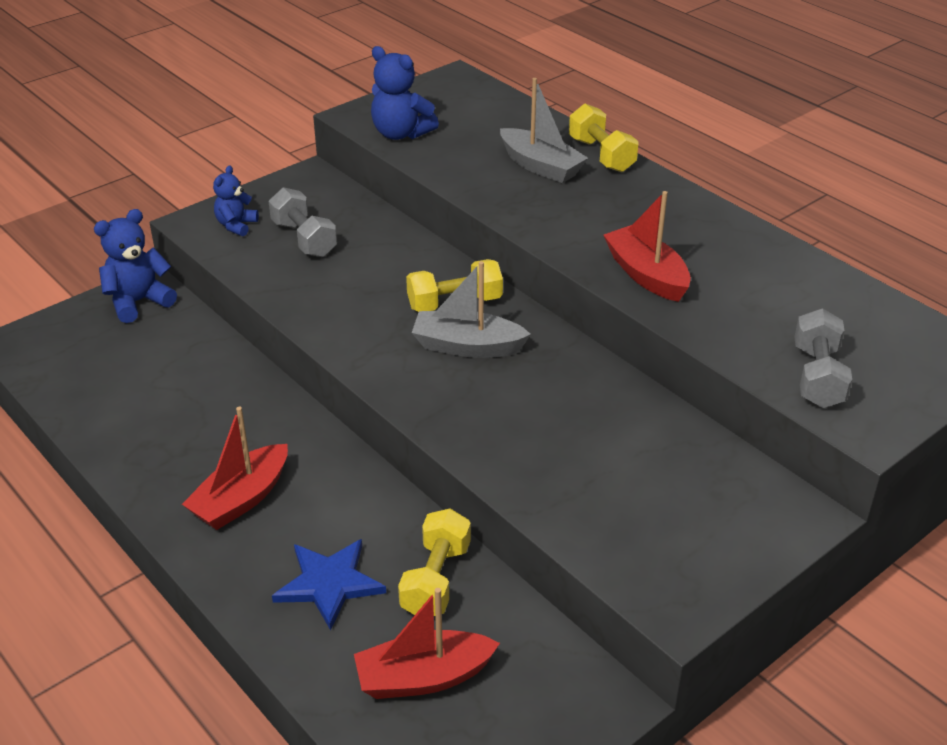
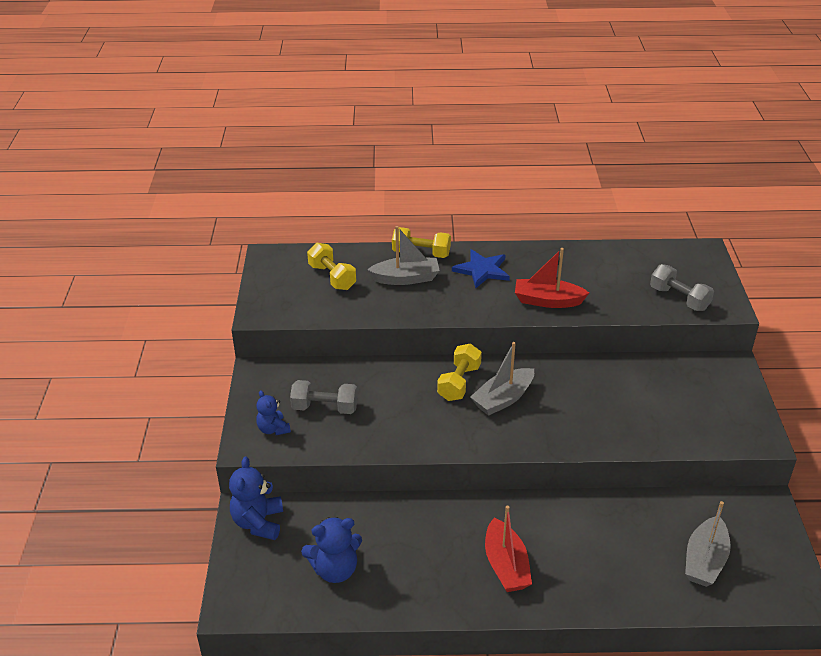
camera: 50 degrees left, 0 degrees up
(329, 583) = (608, 562): blue star -> blue star (482, 270)
(401, 133) = (304, 308): blue teddy bear -> blue teddy bear (335, 569)
(423, 677) = (704, 560): red boat -> grey boat
(436, 579) = (640, 519): yellow dumbbell -> yellow dumbbell (332, 277)

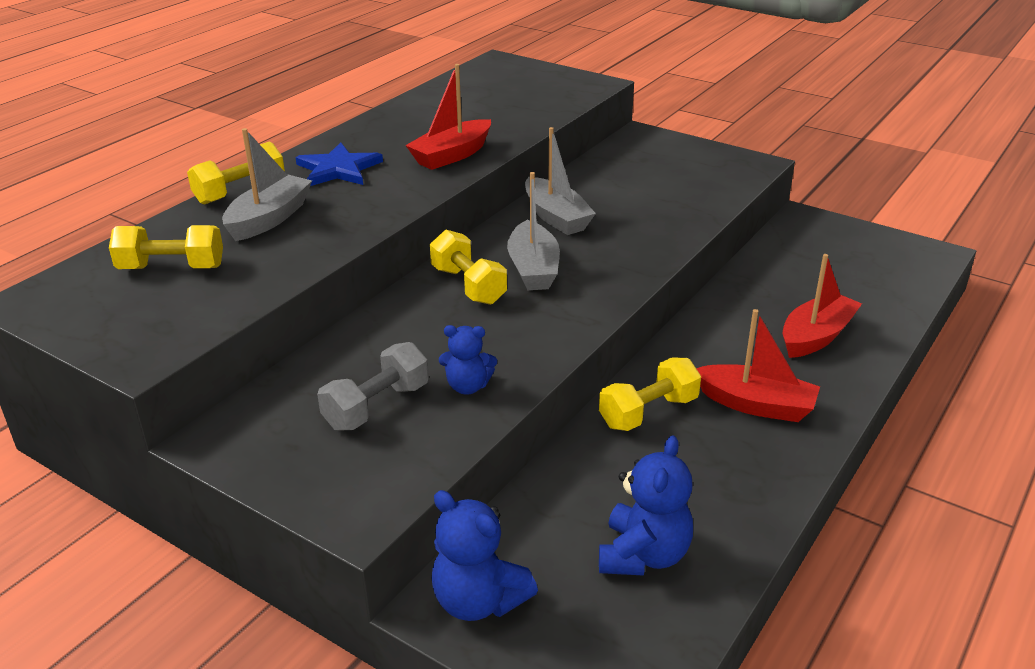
camera: 55 degrees left, 5 degrees down
(273, 429) = (358, 473): blue teddy bear -> blue teddy bear (468, 386)
(453, 519) = (648, 412): none -> yellow dumbbell
(611, 568) = (816, 336): none -> red boat
(679, 298) = (550, 97): grey dumbbell -> none
(704, 560) = (849, 280): grey boat -> grey boat (556, 217)

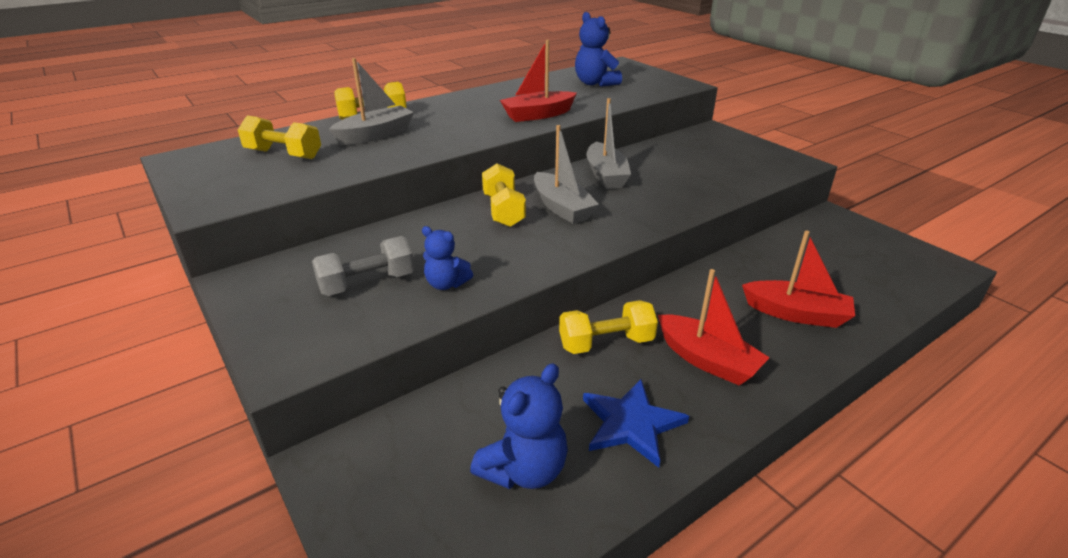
camera: 20 degrees right, 0 degrees up
(338, 169) = (450, 112): blue star -> blue star (631, 423)
(478, 601) = (360, 467): blue teddy bear -> blue teddy bear (595, 83)
(533, 269) = (562, 208): grey boat -> grey boat turned 45 degrees counterclockwise
(816, 336) = (796, 314): red boat -> red boat turned 45 degrees clockwise

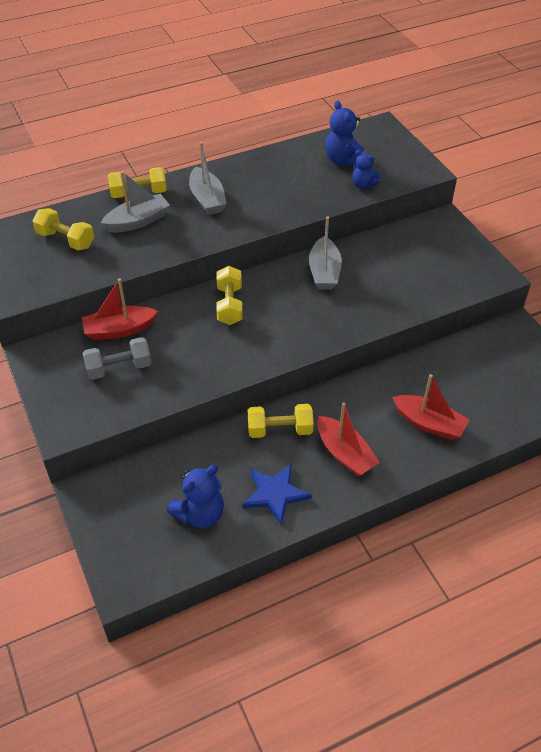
camera: 10 degrees right, 15 degrees up
(446, 284) = (172, 376): blue teddy bear -> blue teddy bear (363, 185)
(538, 115) = (277, 206): red boat -> red boat (119, 330)
(562, 208) = (276, 308): grey boat -> grey boat (207, 199)

